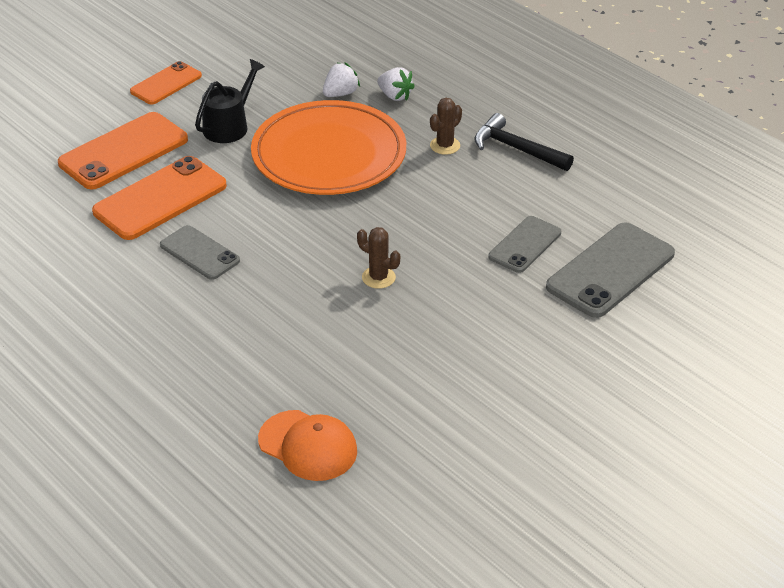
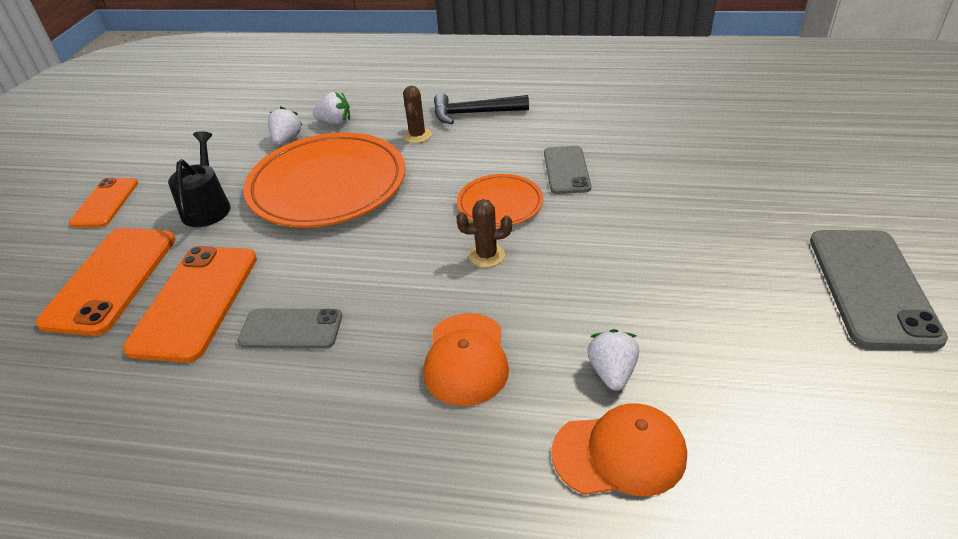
camera: 35 degrees left, 0 degrees up
(284, 338) = (466, 359): none -> orange cap
(363, 402) = (612, 372): none -> white strawberry
(437, 243) = (500, 204): none -> orange plate
(611, 270) = (648, 155): grey phone -> grey phone (872, 287)

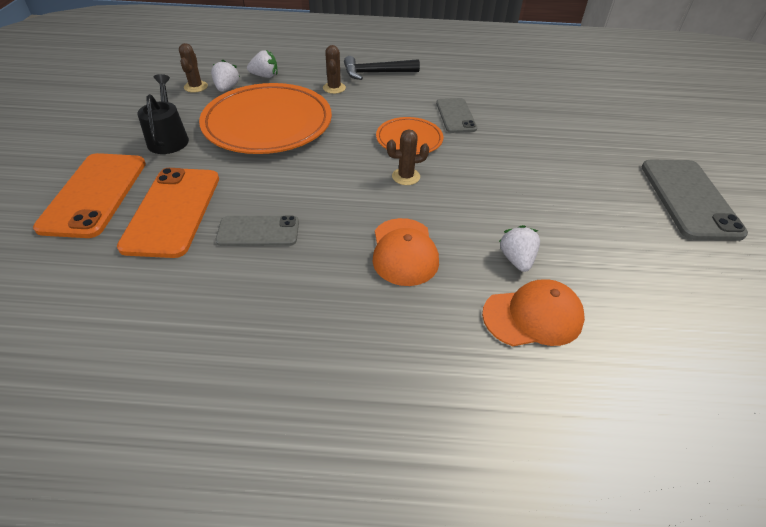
camera: 10 degrees left, 5 degrees up
(105, 203) = (77, 134): orange phone -> none
(250, 138) = (196, 87): none -> brown cactus

